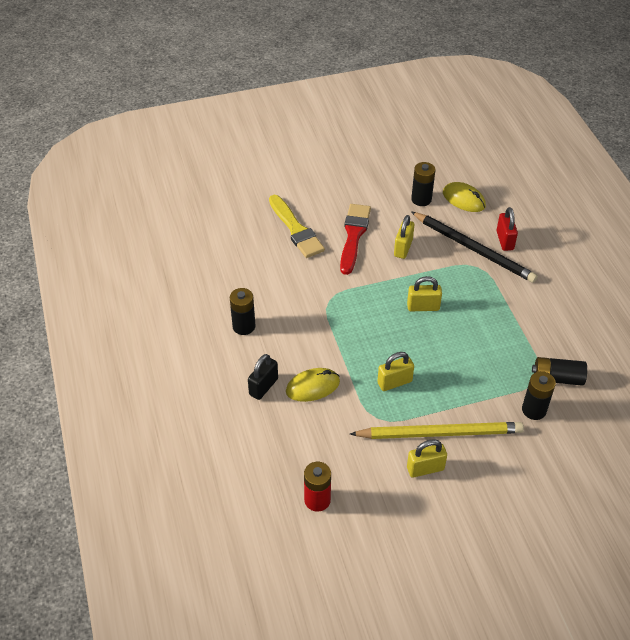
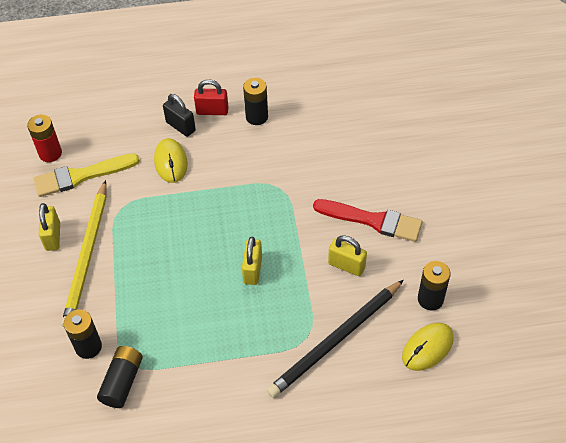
camera: 100 degrees right, 5 degrees up
(296, 229) = (387, 169): yellow brush -> yellow brush (81, 176)
(394, 382) = (158, 228): yellow padlock -> none
(504, 240) = (346, 379): red padlock -> red padlock (212, 111)

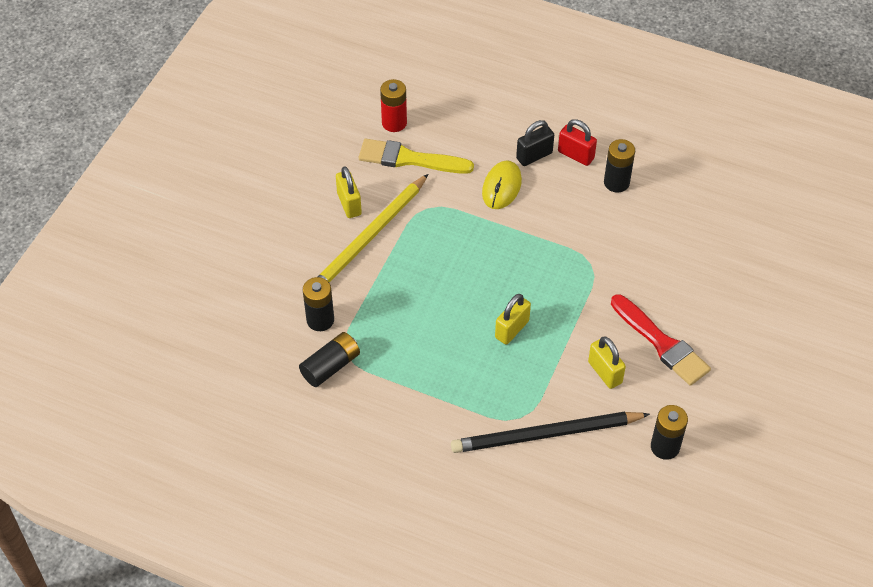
camera: 30 degrees right, 0 degrees up
(53, 236) = (349, 204): yellow padlock -> yellow padlock turned 45 degrees counterclockwise
(180, 126) = (534, 156): black padlock -> black padlock turned 75 degrees clockwise
(427, 348) = (629, 489): yellow mouse -> none

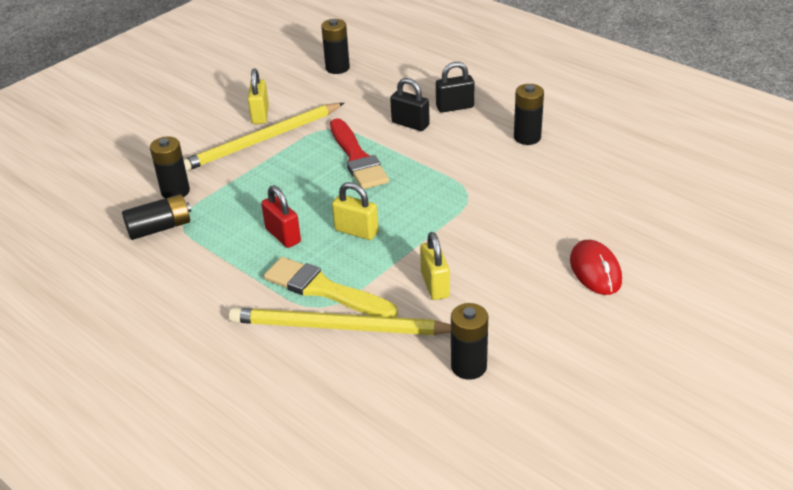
camera: 20 degrees right, 15 degrees down
(394, 123) = (337, 68): red battery -> black battery
(409, 159) = (335, 93): yellow brush -> yellow brush (324, 290)
(501, 187) = (410, 124): yellow mouse -> black padlock
(512, 329) = (356, 231): yellow padlock -> yellow padlock turned 60 degrees clockwise
(546, 434) = (339, 327): black pencil -> yellow pencil
(576, 155) = (496, 112): red padlock -> red padlock (283, 235)
(661, 343) = (511, 272): red brush -> red brush (357, 158)
(728, 326) = (595, 270): none -> red mouse

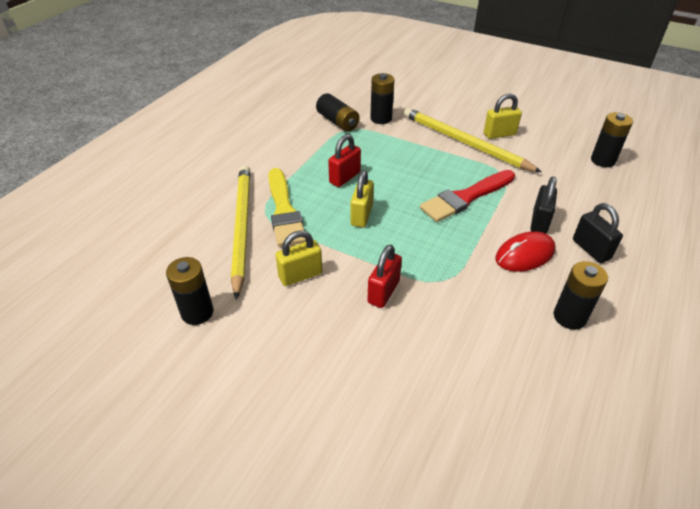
camera: 75 degrees right, 5 degrees up
(324, 290) = (284, 211): yellow brush -> yellow brush turned 150 degrees clockwise
(473, 232) = (383, 292): none -> red padlock
(595, 270) = (346, 403): red mouse -> red mouse (524, 255)

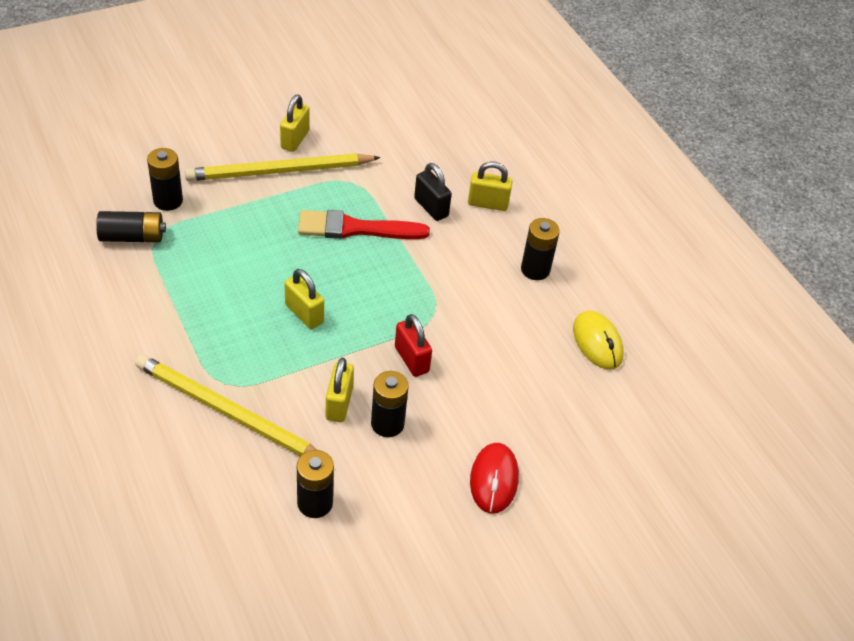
camera: 60 degrees left, 5 degrees up
(284, 211) = (237, 366): yellow brush -> none
(345, 177) = (235, 291): red padlock -> none
(465, 198) = (355, 228): red brush -> red brush turned 90 degrees clockwise
(524, 255) = (456, 245): red mouse -> red mouse (494, 479)
(551, 413) = (597, 342): none -> yellow mouse
(591, 249) = (488, 203): black padlock -> yellow padlock
(603, 160) = (402, 109): black battery -> black battery (387, 424)

